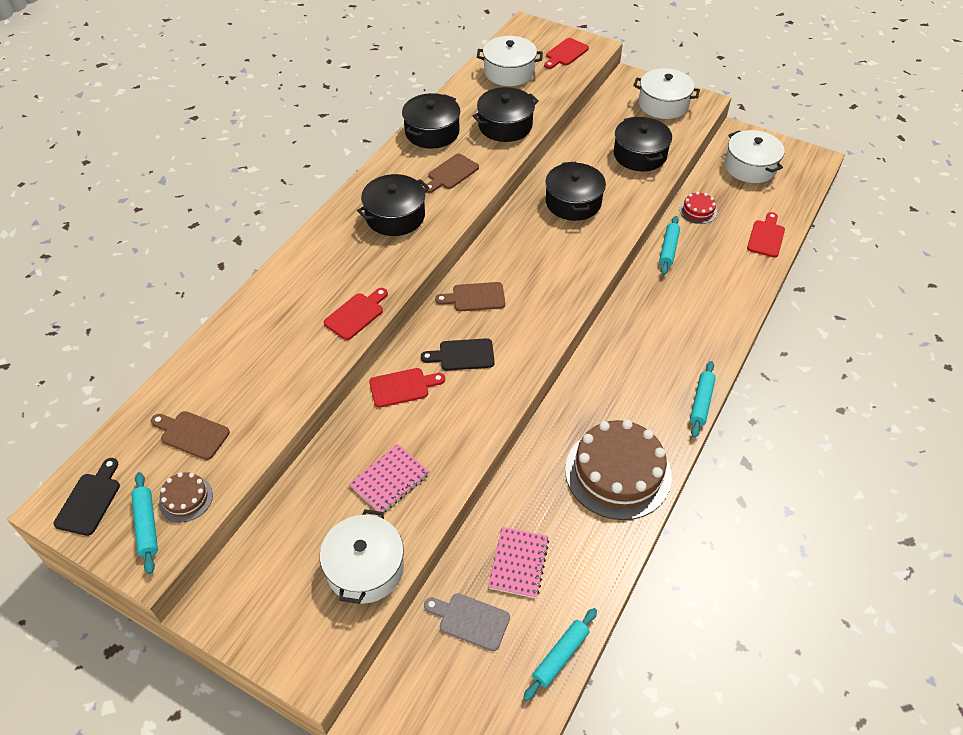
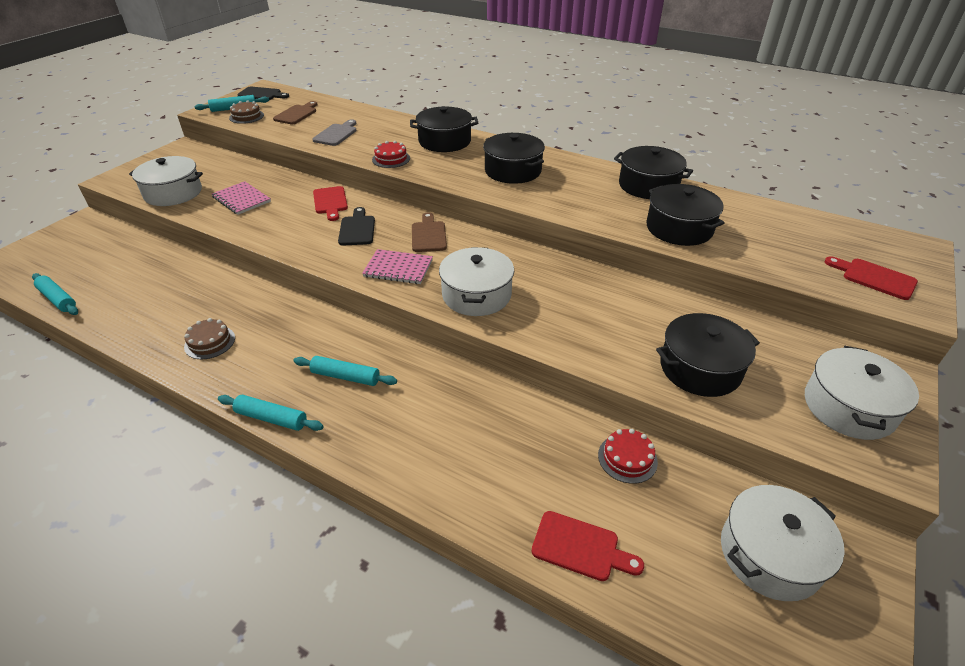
camera: 90 degrees right, 10 degrees down
(356, 314) = (391, 159): red cutting board -> red cake
(451, 173) = (582, 197): brown cutting board -> none
(470, 620) = (121, 257): grey cutting board -> grey cutting board (336, 134)
(509, 72) = (794, 232): white pot -> white pot (476, 295)
(518, 563) = (153, 280): pink notebook -> pink notebook (398, 268)
(573, 202) = (581, 302): black pot -> black pot (444, 141)
(618, 472) = (210, 342): brown cake -> brown cake, size x0.45
(668, 249) = (538, 414): turquoise rolling pin -> turquoise rolling pin (346, 376)

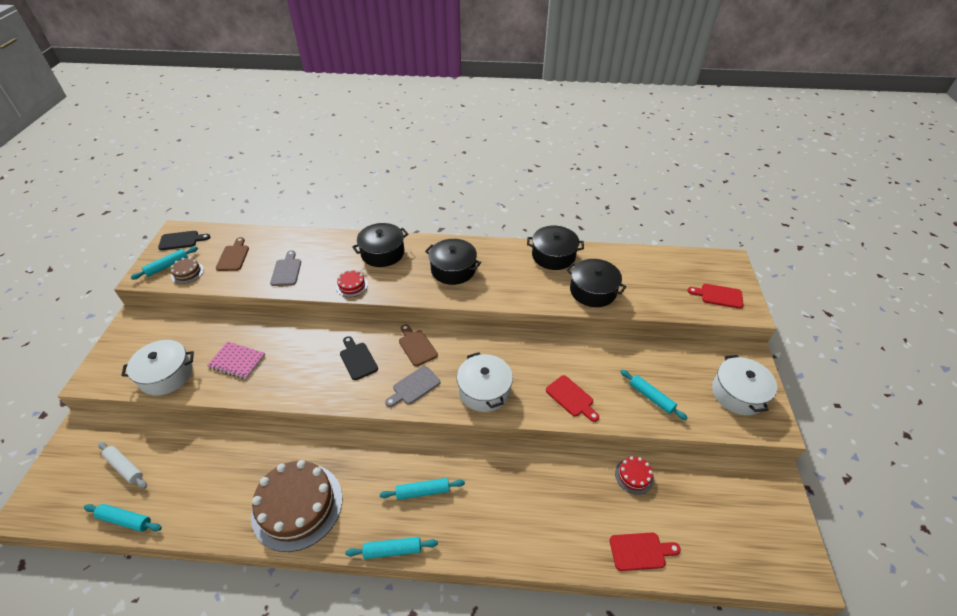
camera: 25 degrees left, 5 degrees up
(91, 260) = (125, 467): none -> white rolling pin
(210, 342) = (297, 506): brown cake -> brown cake, size x2.23
(330, 202) = (317, 338): red cutting board -> red cutting board (571, 398)
(398, 268) = (414, 387): pink notebook -> grey cutting board
(700, 368) = (651, 397): black pot -> turquoise rolling pin
(770, 554) = (735, 506): white pot -> none

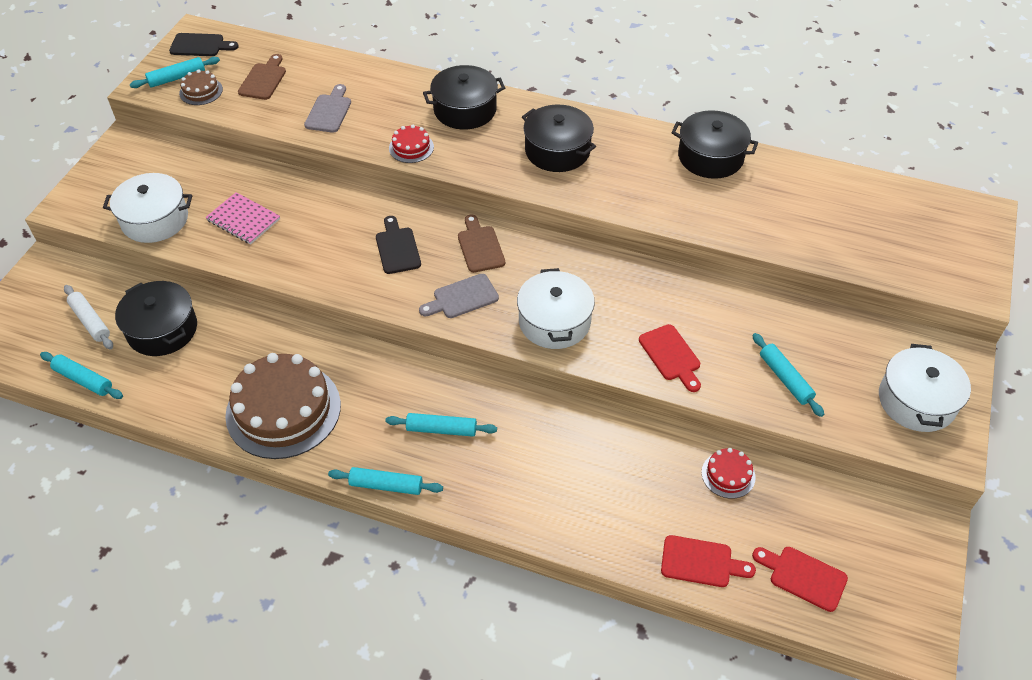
camera: 15 degrees right, 5 degrees up
(593, 291) = (750, 217): black pot -> black pot (162, 329)
(718, 296) = (940, 260): red cutting board -> red cutting board (803, 577)

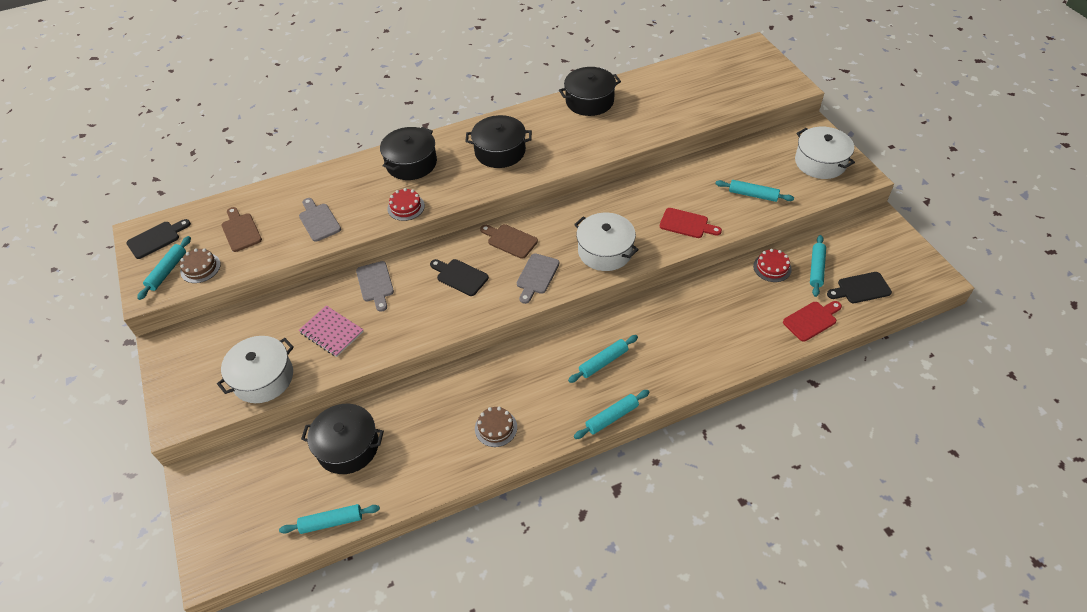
camera: 40 degrees left, 0 degrees up
(90, 321) = (285, 483): white rolling pin -> none
(243, 220) = (331, 332): pink notebook -> pink notebook turned 45 degrees clockwise
(283, 410) = (496, 428): brown cake -> brown cake, size x0.45
(323, 203) = (375, 284): none -> grey cutting board
(777, 515) = (816, 269): none -> turquoise rolling pin
(803, 577) = (861, 288): red cutting board -> black cutting board

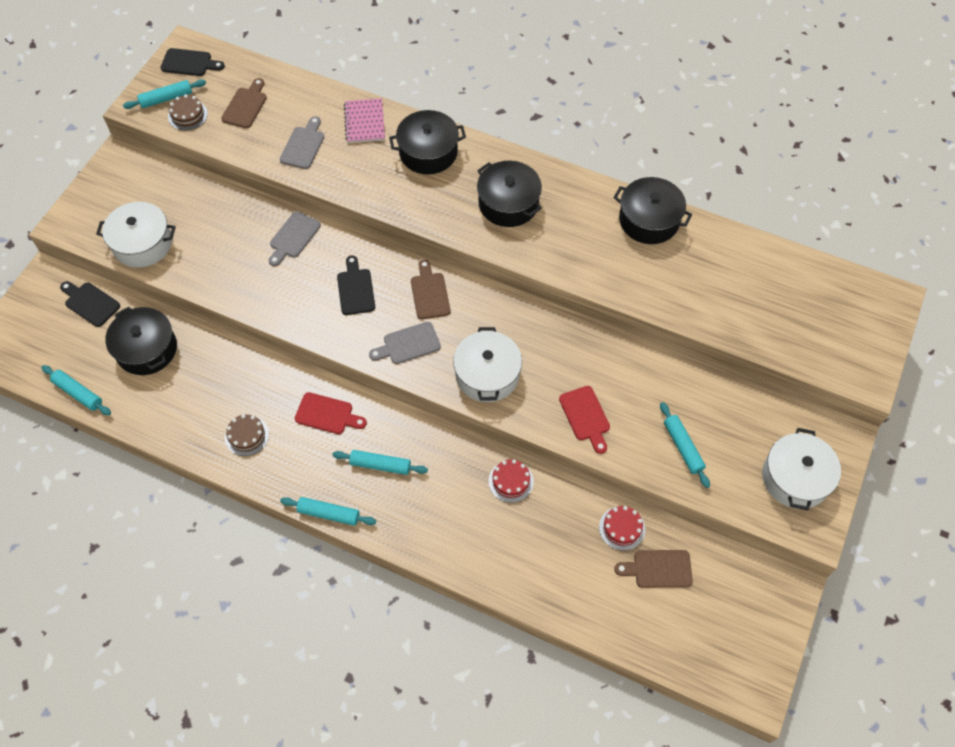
camera: 45 degrees right, 10 degrees up
(331, 332) = (221, 249): pink notebook -> pink notebook (364, 122)
(406, 207) = (375, 190): red cake -> red cake (511, 481)
(811, 320) = (586, 606): red cutting board -> red cutting board (327, 414)
(816, 269) = (658, 569): turquoise rolling pin -> brown cutting board
(861, 288) = (670, 626): black cutting board -> black cutting board (90, 303)

